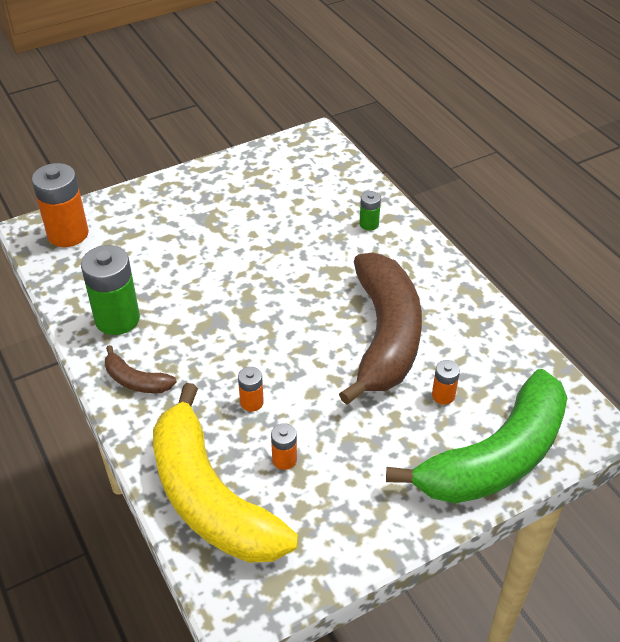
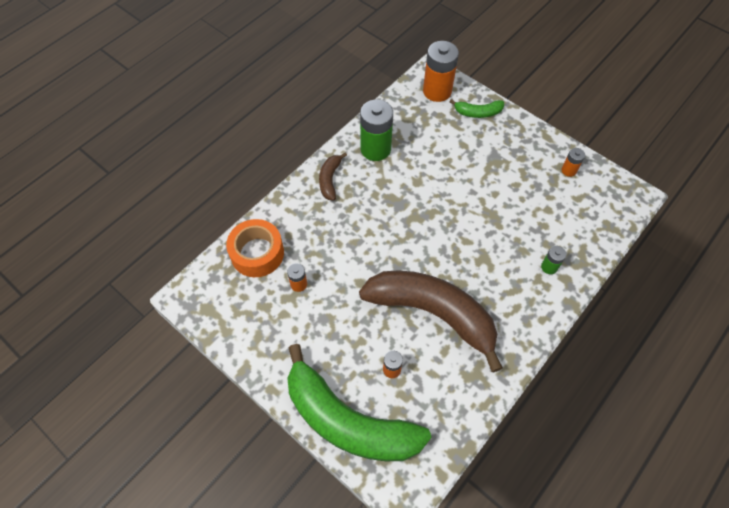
camera: 70 degrees right, 15 degrees up
(129, 210) = (478, 113): none -> green banana
(210, 497) = (257, 253): yellow banana -> orange tape
(251, 402) = (337, 249): orange battery -> orange battery (568, 170)
(385, 336) = (433, 313): brown banana -> brown banana turned 135 degrees counterclockwise

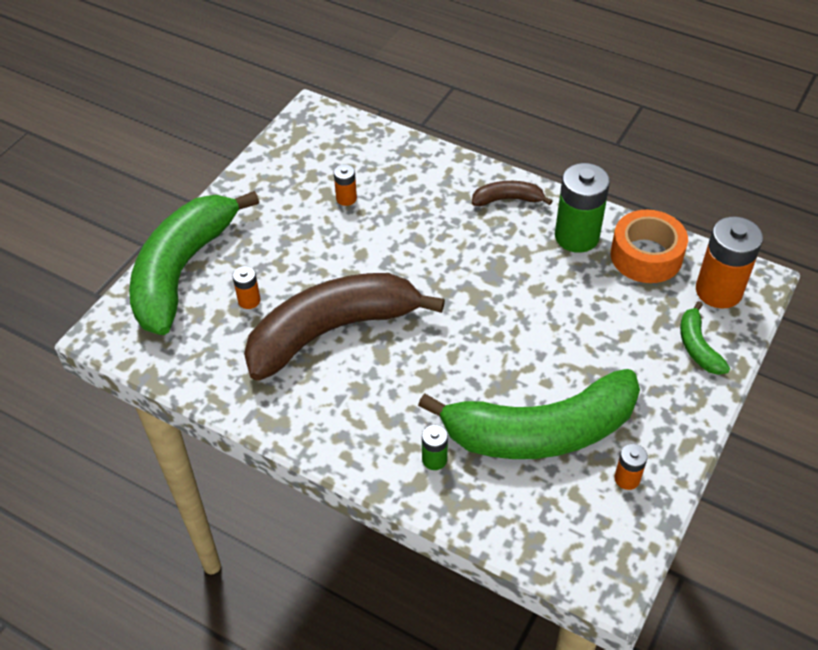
camera: 80 degrees right, 10 degrees down
(257, 253) = (379, 155): orange tape -> orange tape (646, 256)
(433, 313) = (332, 331): brown banana -> brown banana turned 135 degrees counterclockwise
(532, 205) = (540, 431): none -> green banana

